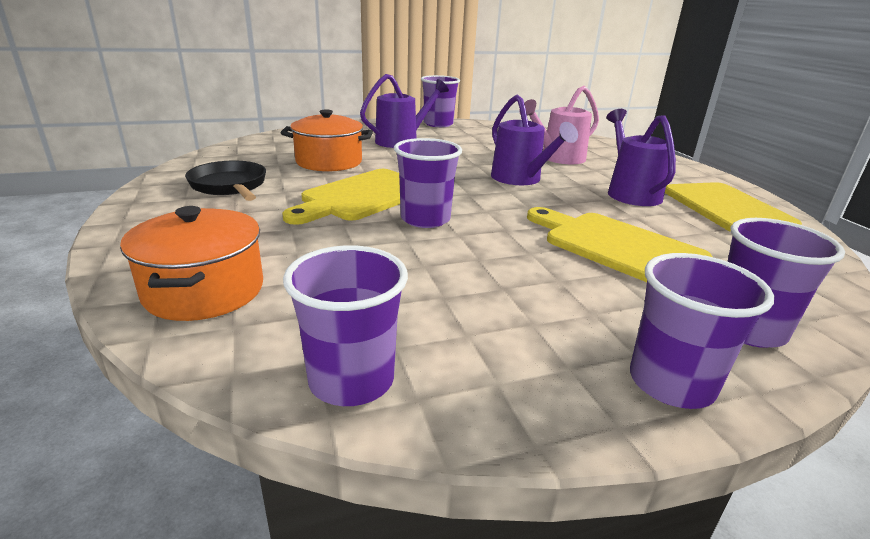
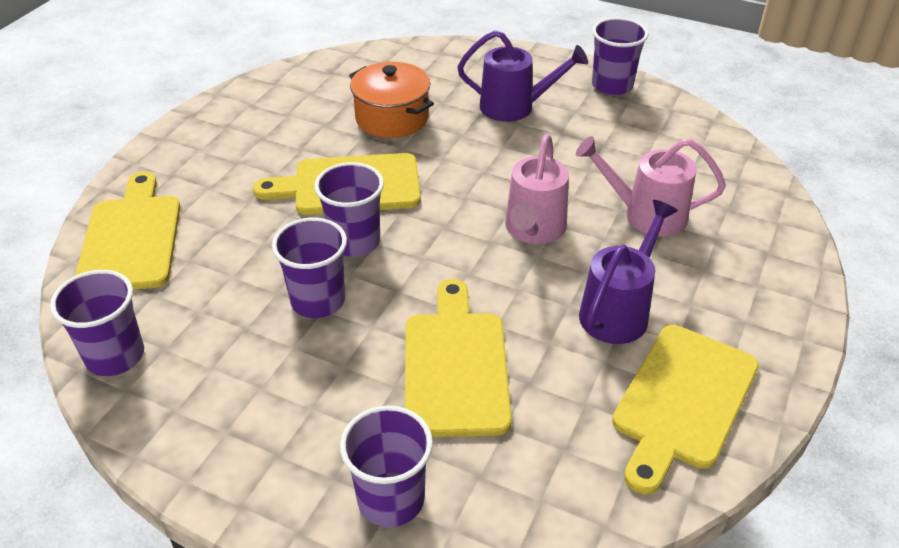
camera: 45 degrees right, 15 degrees up
(204, 291) = (131, 238): orange pot -> yellow cutting board
(230, 186) = (272, 123): black pan -> none
(521, 179) = (533, 230): purple watering can -> pink watering can
(671, 383) = (260, 486): purple cup -> purple cup (318, 300)

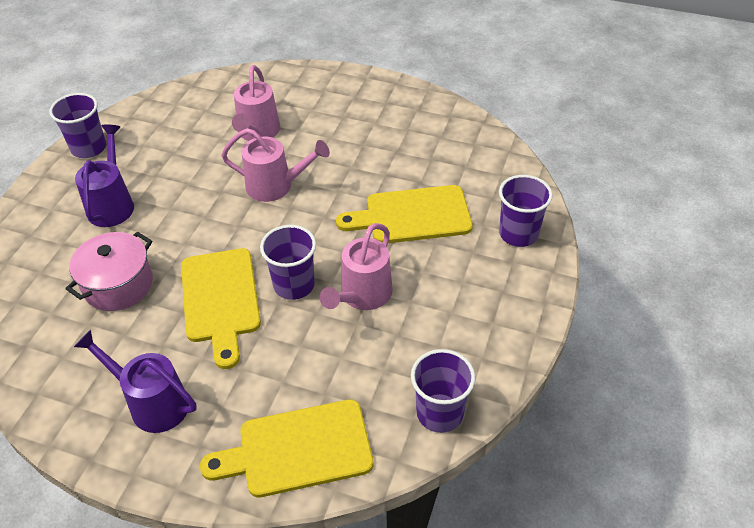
camera: 95 degrees left, 5 degrees up
(318, 300) = (362, 296): purple cup -> pink watering can
(392, 118) = (118, 285): orange pot -> pink pot
(619, 310) = (352, 145): purple watering can -> purple watering can (151, 403)
(682, 400) = (420, 122): yellow cutting board -> none

